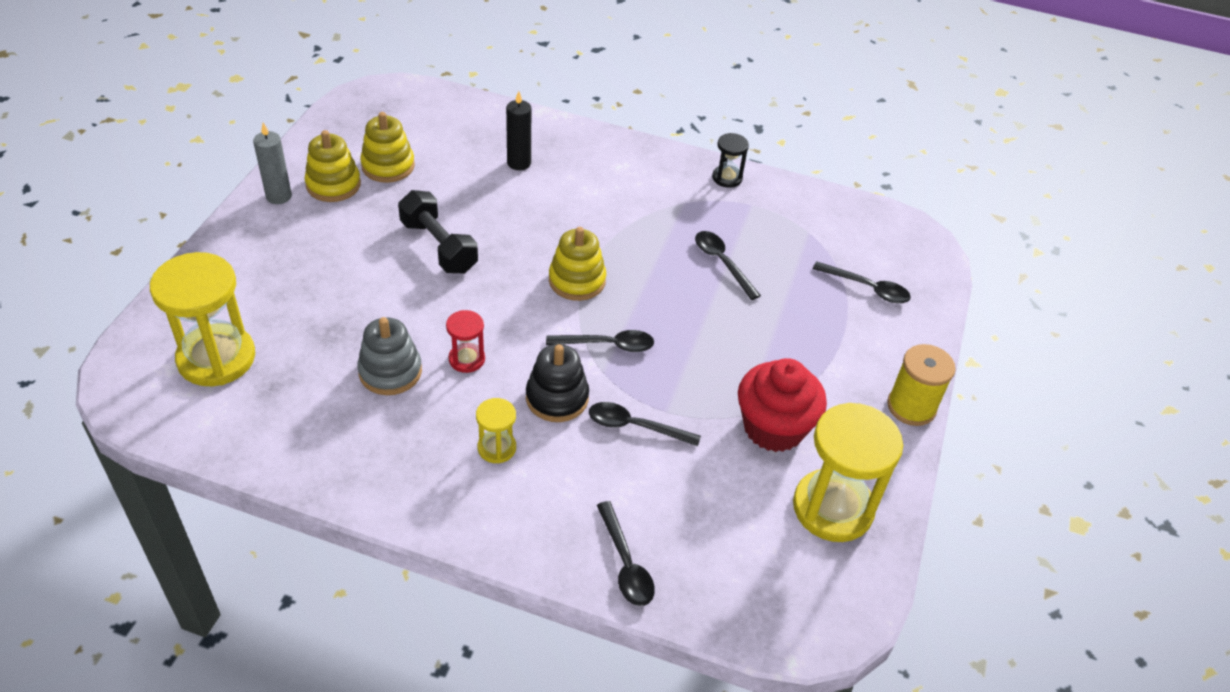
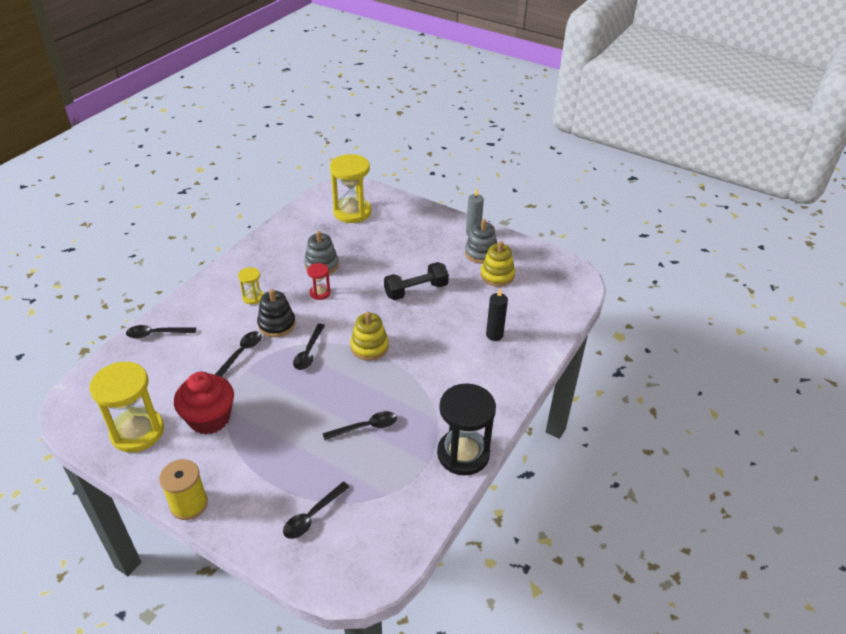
camera: 105 degrees right, 5 degrees down
(333, 185) = (481, 253): yellow stacking toy -> grey stacking toy
(727, 178) = (463, 454): black hourglass -> black hourglass, size x2.06

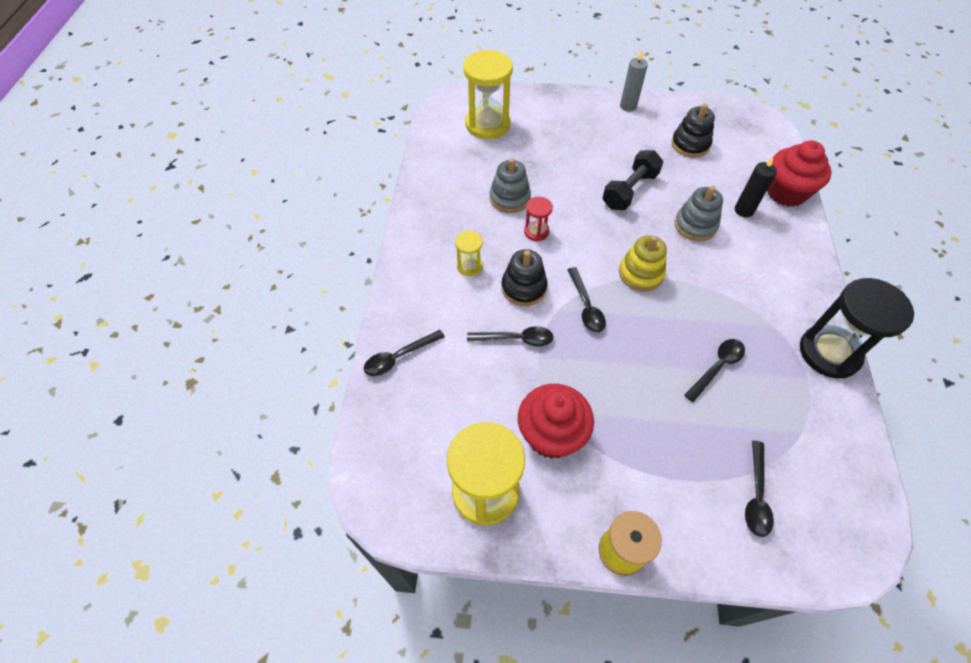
camera: 25 degrees left, 15 degrees up
(241, 353) = (516, 339): black spoon -> black spoon turned 90 degrees clockwise
(481, 253) = (654, 125): grey stacking toy -> grey stacking toy (695, 225)
(497, 275) = (690, 144): yellow stacking toy -> black stacking toy
(543, 335) = (786, 192): none -> red cupcake

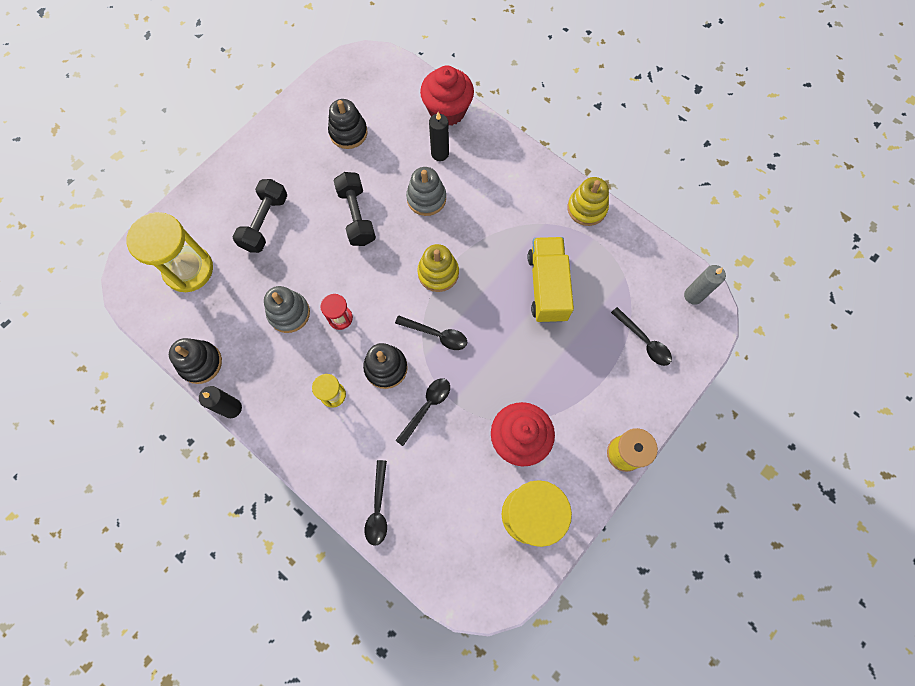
camera: 55 degrees left, 15 degrees up
(405, 210) = (232, 408): none -> black candle
(424, 172) = (200, 363): none -> black stacking toy
(565, 142) = (265, 223): none -> black dumbbell
(628, 106) = (267, 142): grey candle -> grey candle (693, 295)
(717, 367) = (547, 287): black spoon -> yellow truck
(829, 353) = (586, 208): black hourglass -> yellow stacking toy

